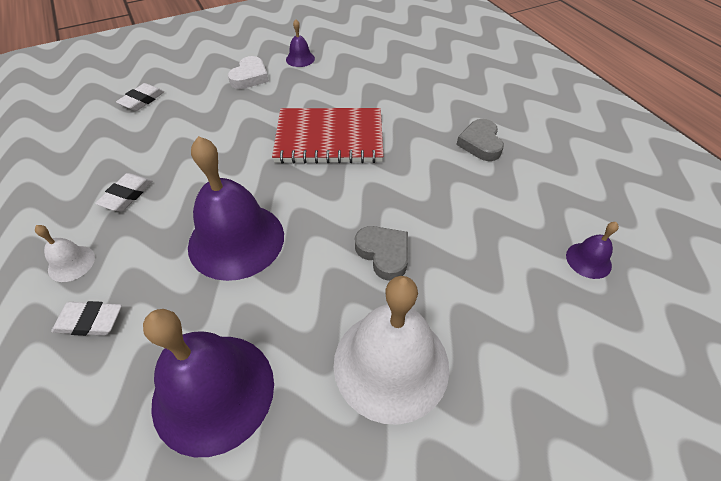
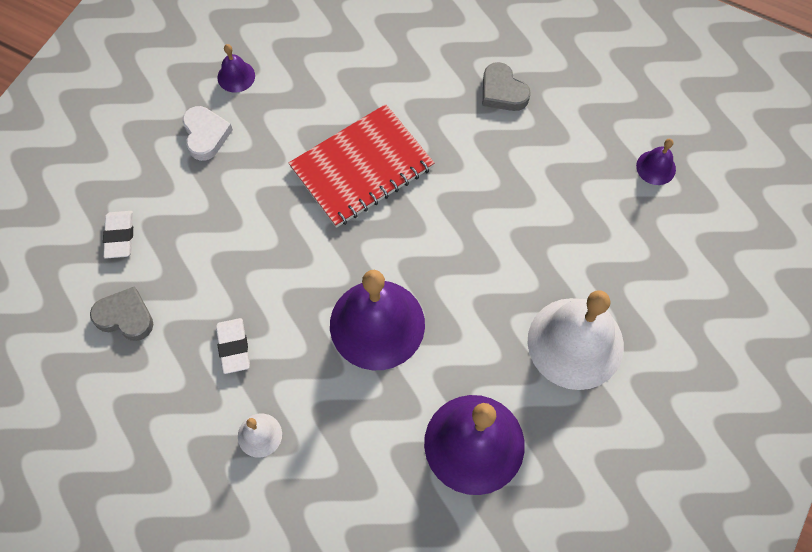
camera: 35 degrees left, 15 degrees up
(90, 321) = (331, 464): white eraser -> none
(384, 254) = (505, 259): grey heart -> grey heart (125, 317)

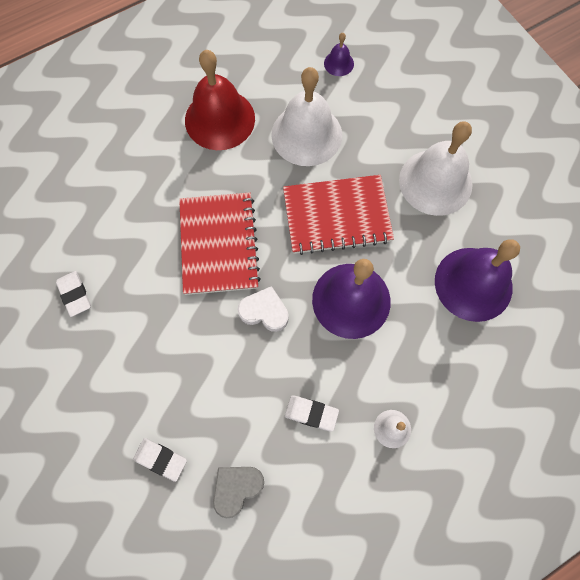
camera: 60 degrees left, 5 degrees up
(206, 135) = (113, 345): white heart -> white heart (264, 311)
(236, 76) = (75, 294): purple bell -> white eraser
(465, 261) = (337, 216): none -> red notebook
(502, 92) = (220, 119): grey heart -> red bell
(542, 182) = (306, 134): none -> white bell

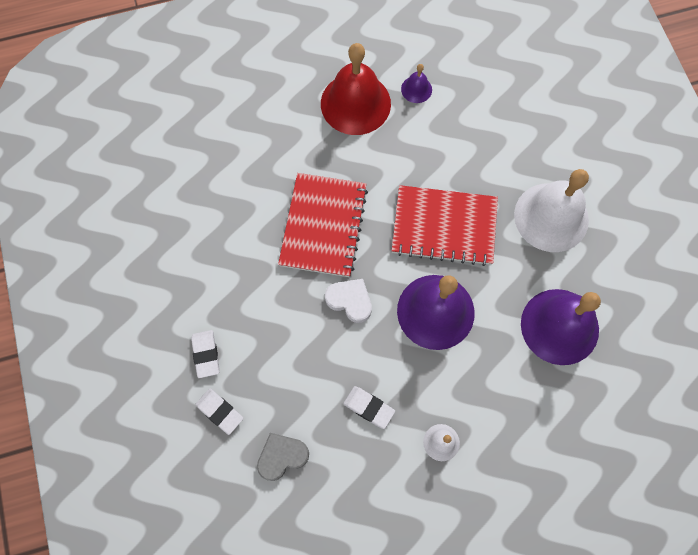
camera: 15 degrees right, 0 degrees up
(75, 294) = (178, 240): white eraser -> white eraser (206, 354)
(306, 134) = (436, 139): white bell -> none
(339, 63) = (488, 74): purple bell -> purple bell (416, 89)

